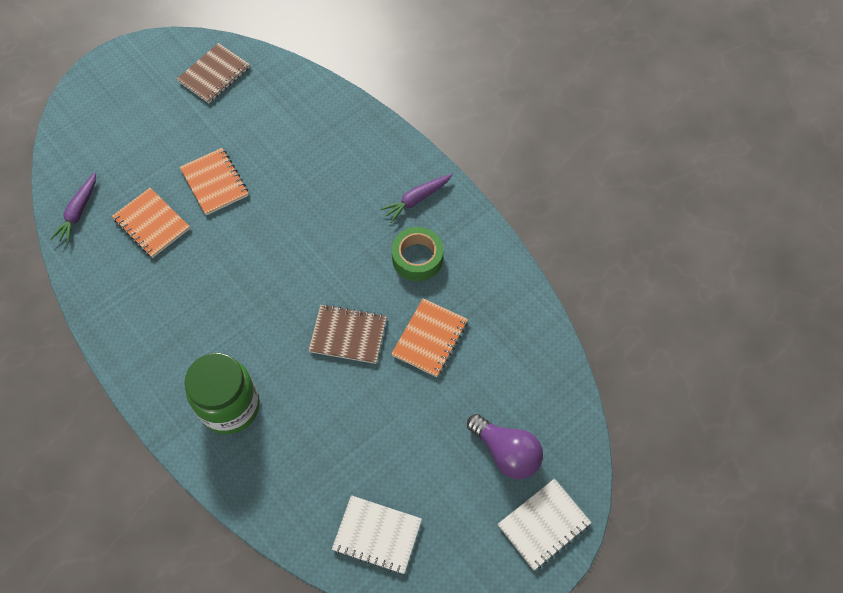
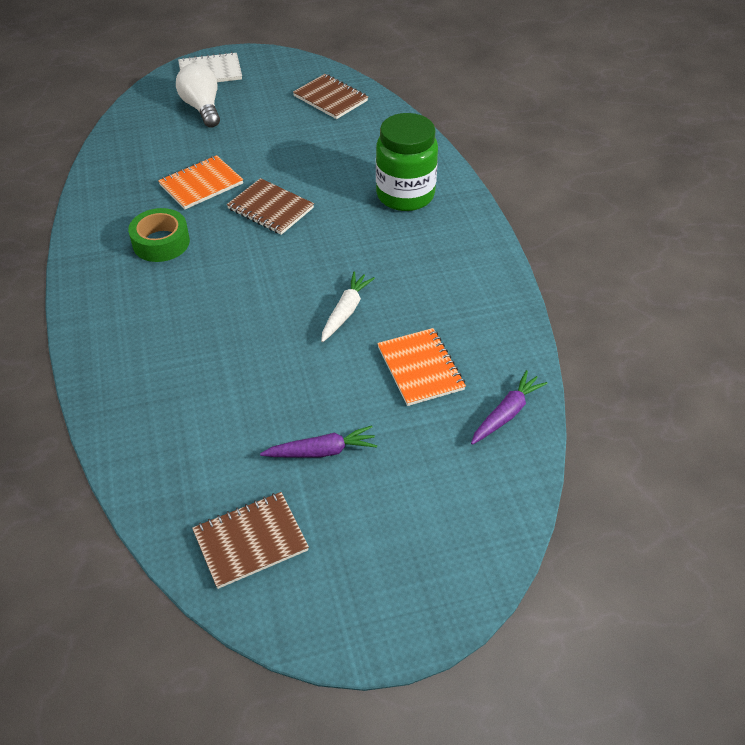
camera: 155 degrees left, 15 degrees down
(215, 182) = (325, 388): orange notebook -> none
(229, 251) = (345, 311): none -> white carrot
(377, 535) = (330, 98): white notebook -> brown notebook
(416, 200) = (117, 291): purple carrot -> purple carrot (321, 451)
(506, 452) = (202, 108): purple light bulb -> white light bulb

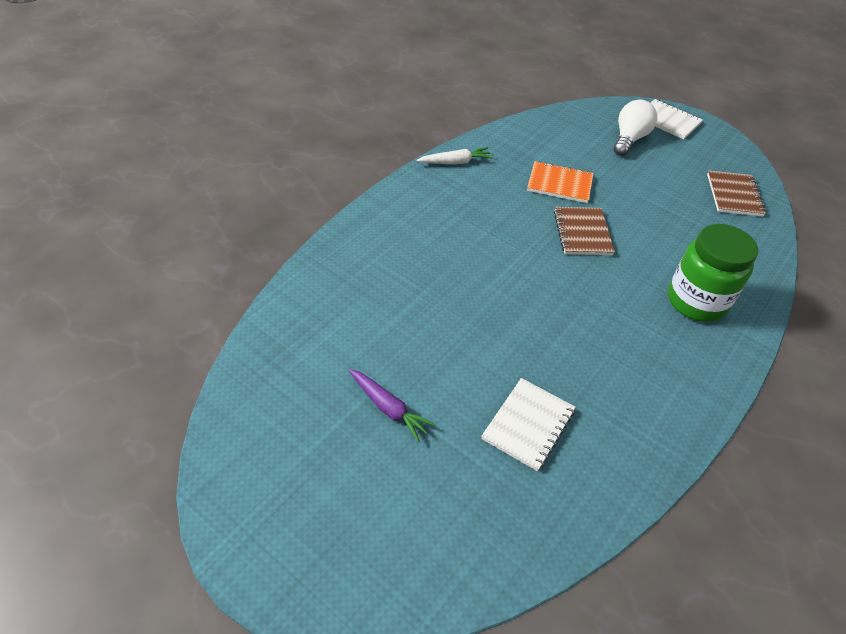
camera: 50 degrees right, 0 degrees up
(161, 242) = (485, 198): green tape -> none
(250, 541) = (275, 414): brown notebook -> none
(345, 311) = (534, 339): white carrot -> white carrot (455, 162)
(420, 368) = (528, 425): orange notebook -> white notebook
(506, 413) = (543, 521): purple carrot -> none

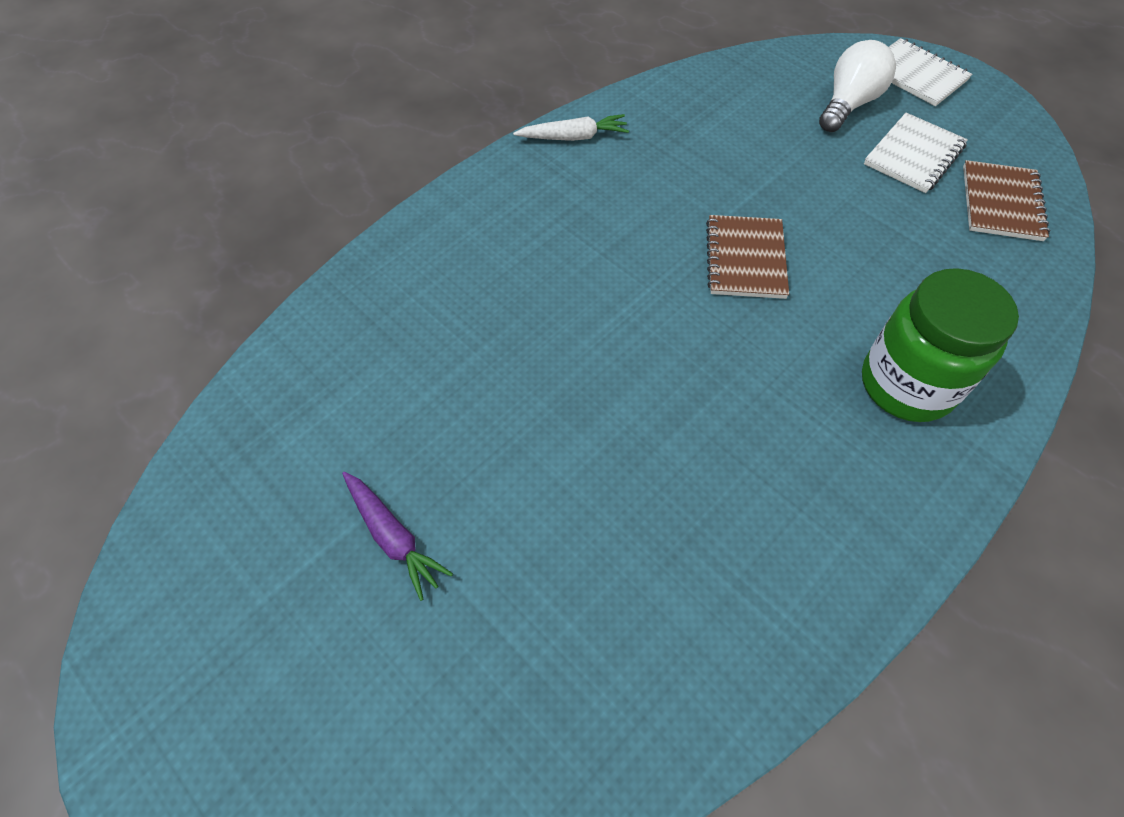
camera: 10 degrees right, 10 degrees up
(528, 425) = (599, 581): white notebook -> white notebook (914, 155)
(559, 184) = (725, 176): orange notebook -> none

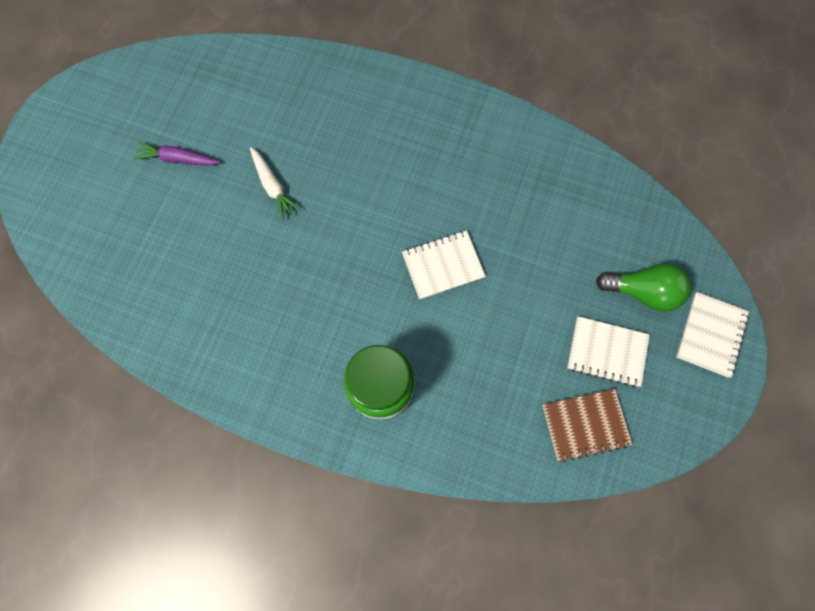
camera: 65 degrees right, 15 degrees up
(393, 537) = (178, 159): purple carrot -> purple carrot turned 75 degrees clockwise
(573, 137) = (503, 123): white carrot -> white carrot (273, 186)
(745, 259) = (442, 265): brown notebook -> white notebook
(848, 104) = (642, 292): white light bulb -> green light bulb

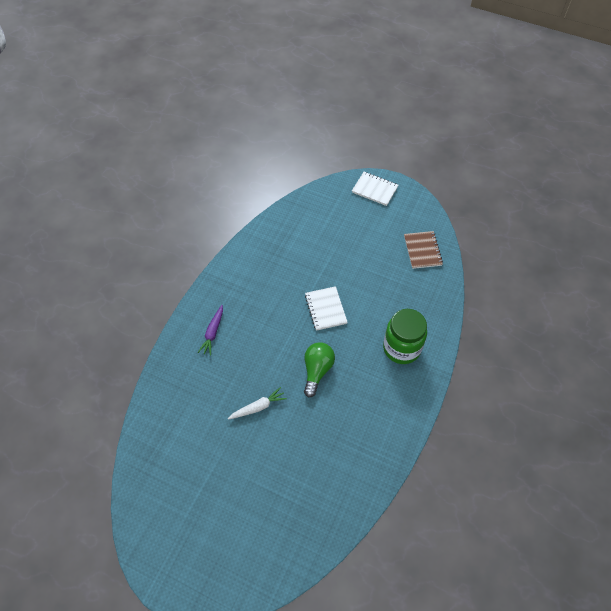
camera: 85 degrees left, 15 degrees down
(178, 159) = (226, 474): purple carrot -> purple carrot (213, 332)
(606, 352) = (383, 235): white notebook -> none
(642, 292) = (349, 214): green light bulb -> green light bulb (317, 370)

